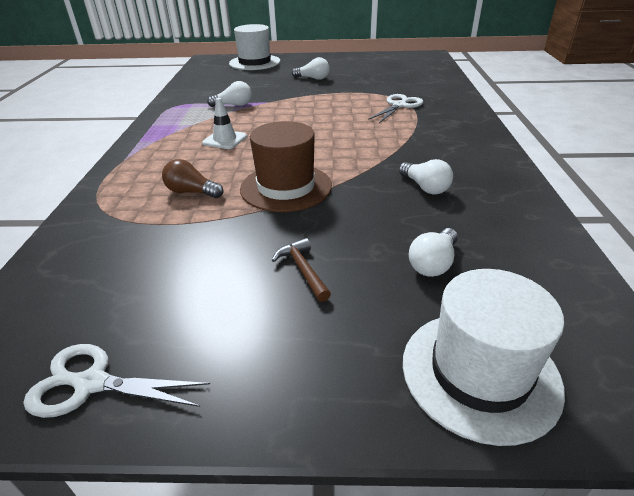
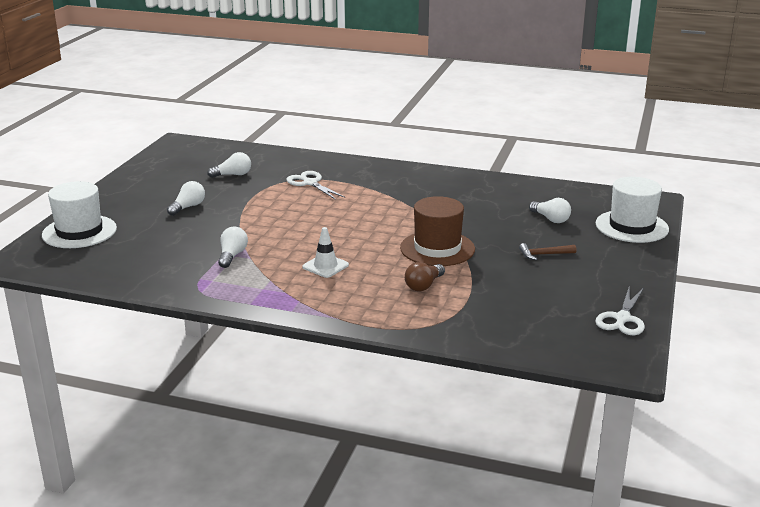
camera: 75 degrees left, 10 degrees down
(425, 187) = (465, 203): white light bulb -> white light bulb (233, 175)

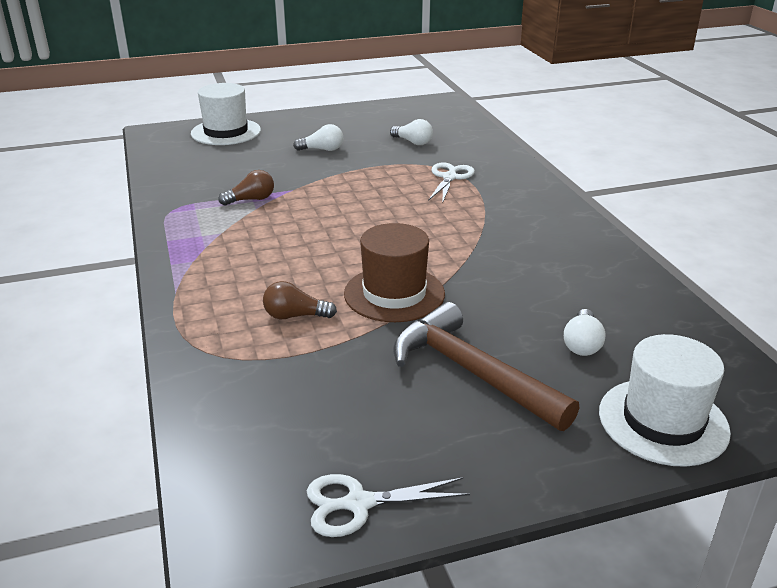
camera: 55 degrees right, 5 degrees up
(232, 256) = (251, 200): white light bulb -> brown light bulb
(325, 266) = (279, 248): white traffic cone -> none
(544, 255) = (471, 372): brown hammer -> brown hammer, size x2.36

